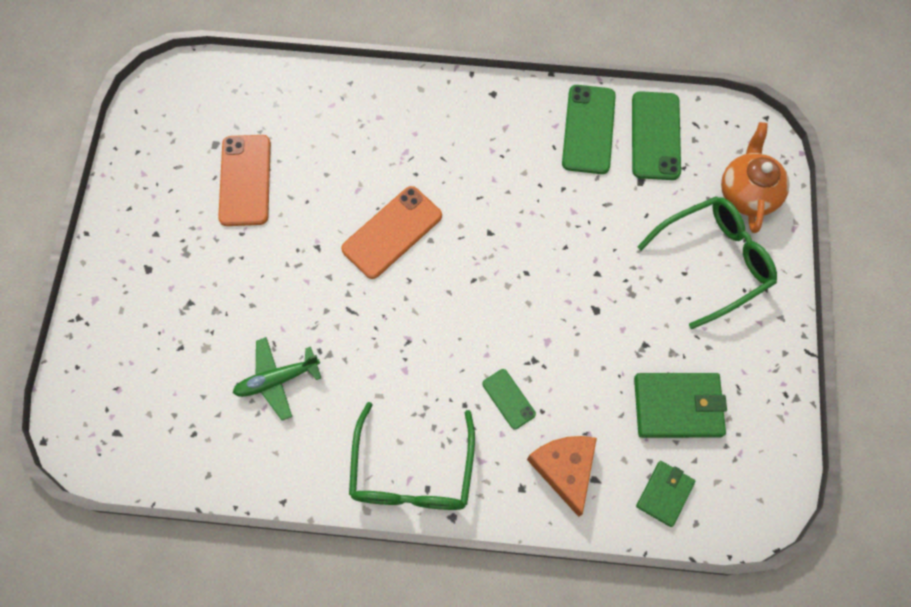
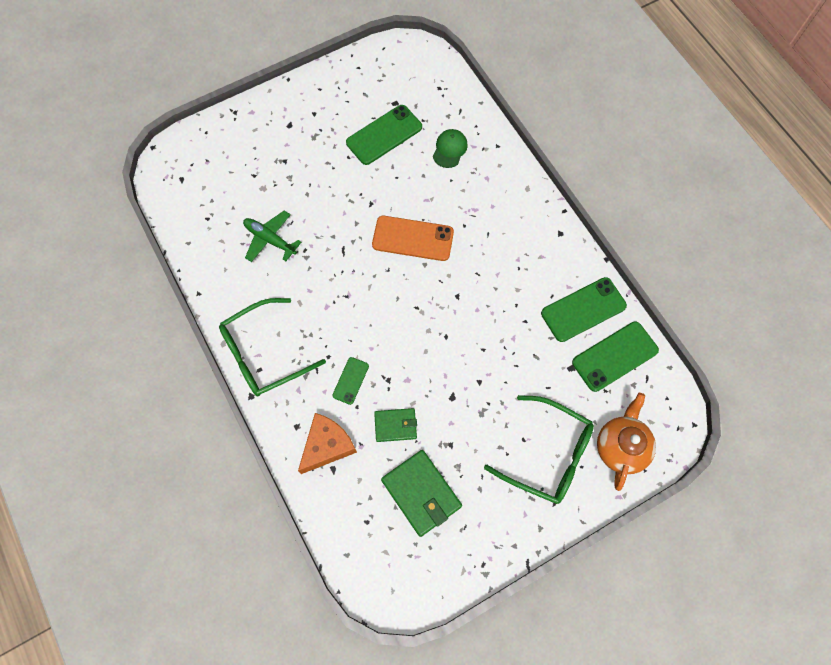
camera: 55 degrees right, 0 degrees up
(245, 180) = (384, 135): orange phone -> green phone
(316, 129) = (450, 149): none -> green cap
(664, 494) = (353, 521): green wallet -> green wallet (395, 425)
(747, 193) = (621, 447): orange teapot -> orange teapot turned 45 degrees counterclockwise

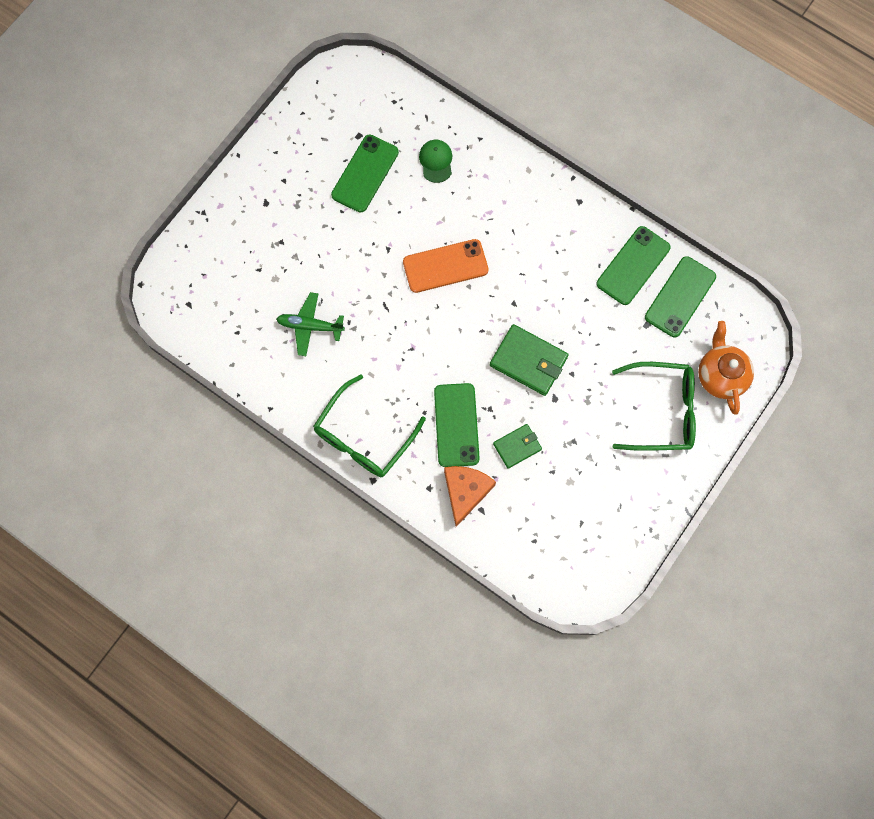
camera: 25 degrees left, 5 degrees up
(350, 380) = (456, 425): green phone -> green phone, size x1.83
(421, 493) = (569, 494): green wallet -> green wallet (528, 361)

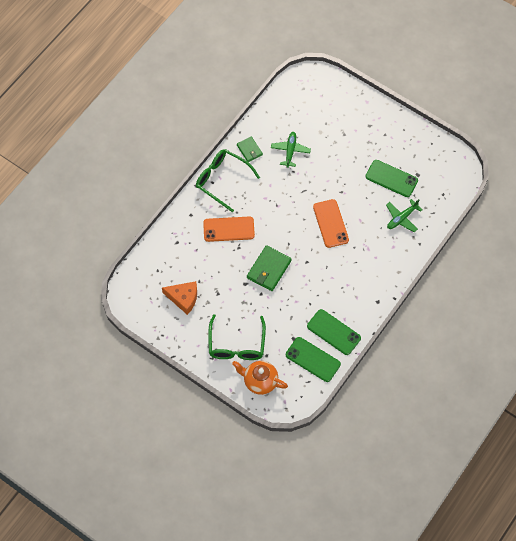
camera: 90 degrees right, 10 degrees down
(436, 161) = (402, 218): green cap -> green plane
(456, 425) = (228, 229): green phone -> orange phone
(465, 492) = (188, 234): orange cheese -> orange cheese (183, 298)
(517, 446) = (215, 262): green wallet -> green wallet (249, 150)
(720, 375) = (259, 381): orange teapot -> orange teapot turned 150 degrees counterclockwise

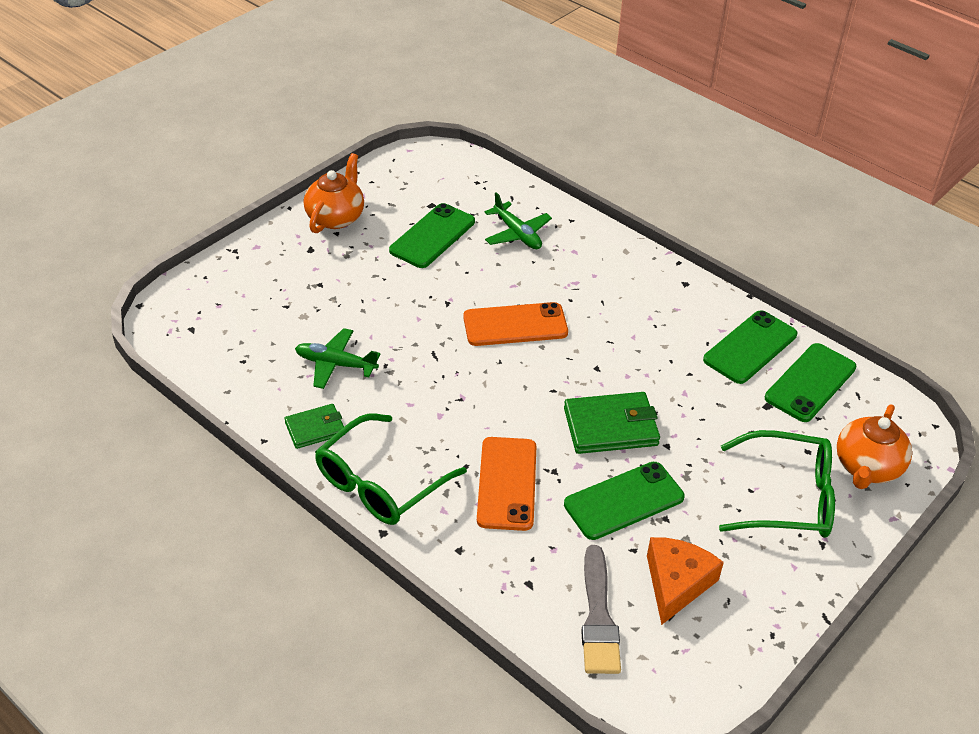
camera: 85 degrees left, 20 degrees down
(163, 269) = (598, 617): none -> grey brush
(225, 276) = (624, 501): none -> green phone
(269, 269) = (610, 427): green wallet -> green wallet turned 45 degrees counterclockwise
(397, 132) = (336, 217): none -> orange teapot

